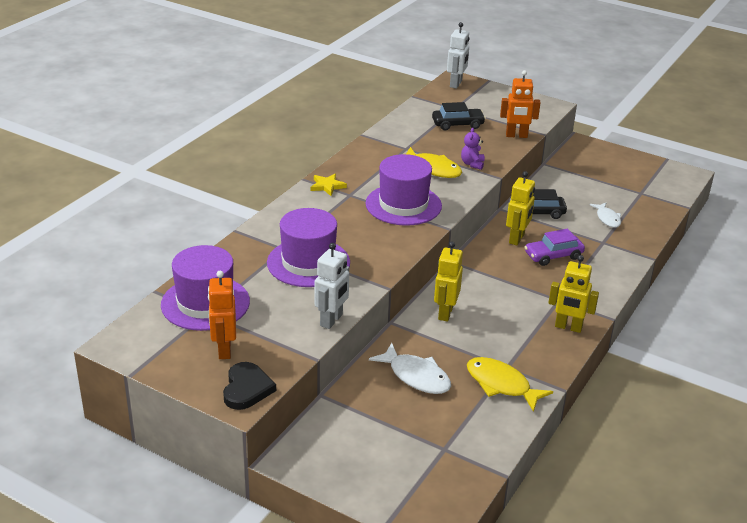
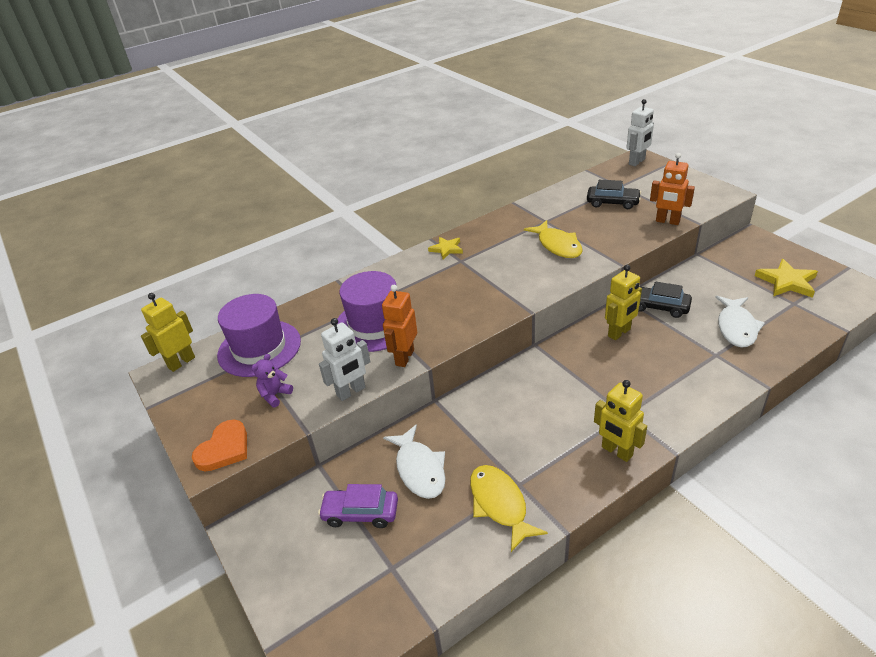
camera: 30 degrees right, 5 degrees up
(224, 350) = (237, 401): orange robot -> orange robot (404, 357)
(247, 389) = (224, 449): black heart -> orange heart
(403, 205) = (504, 279): purple hat -> none
(445, 313) = (493, 402): yellow robot -> yellow robot (181, 362)
(472, 164) = (601, 246): purple teddy bear -> purple teddy bear (275, 395)
(553, 256) = (648, 360): purple car -> purple car (360, 513)
(607, 218) = (736, 327): white fish -> white fish, size x1.58
(627, 177) = (787, 282): none -> yellow star

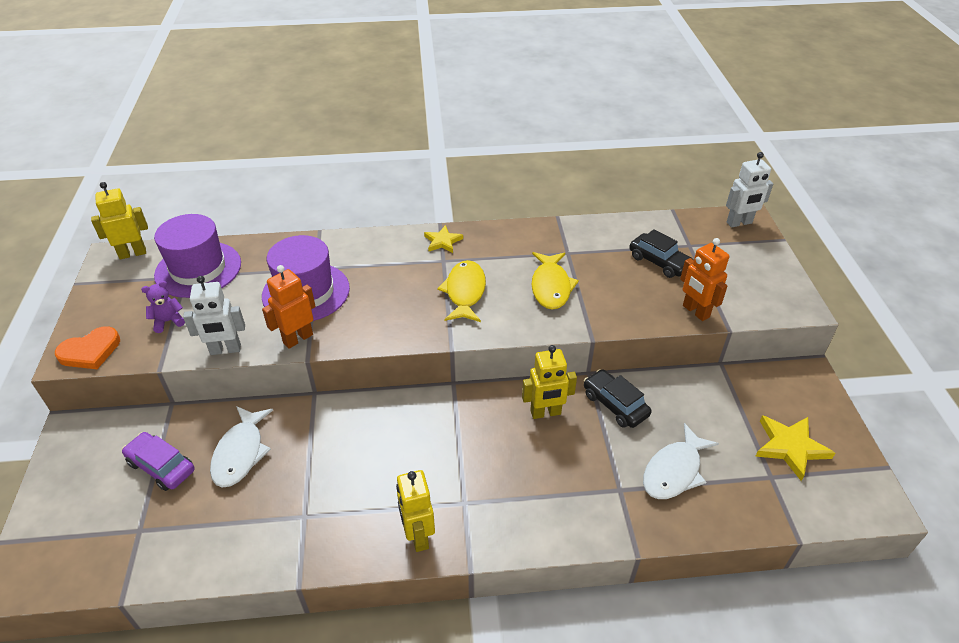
camera: 25 degrees right, 5 degrees up
(500, 504) = (270, 526): yellow fish -> yellow fish (465, 292)

